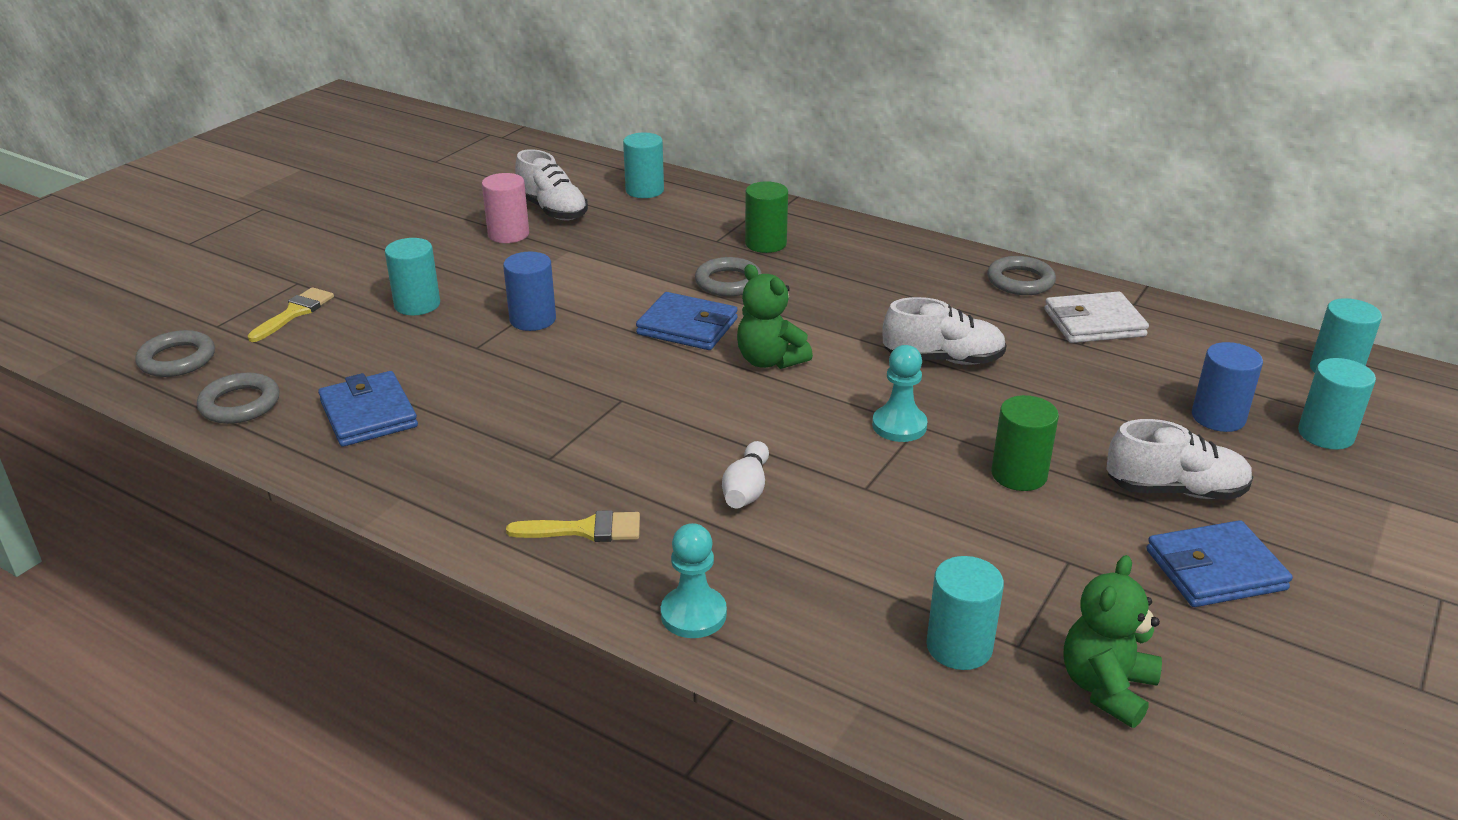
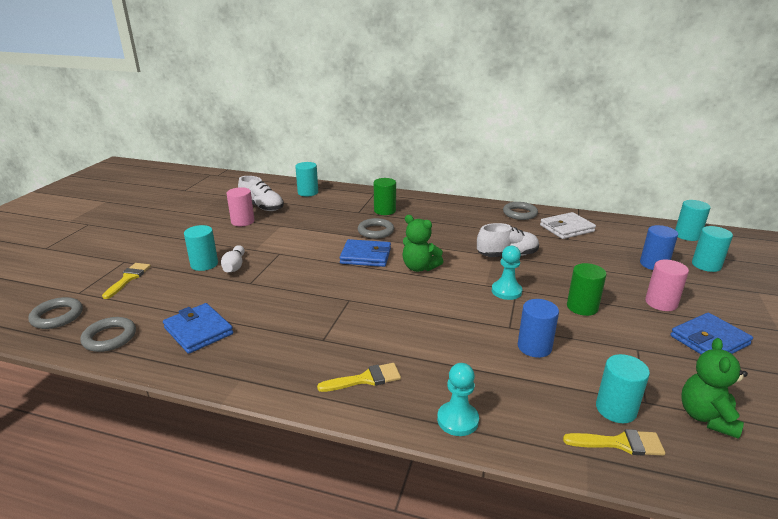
camera: 15 degrees left, 5 degrees down
(532, 319) = (277, 263): blue cylinder -> blue cylinder (534, 347)
(746, 489) = (446, 339): white bowling pin -> white bowling pin (234, 266)
(929, 696) = (620, 443): none -> yellow brush
(1175, 490) = (661, 303): white shoe -> pink cylinder

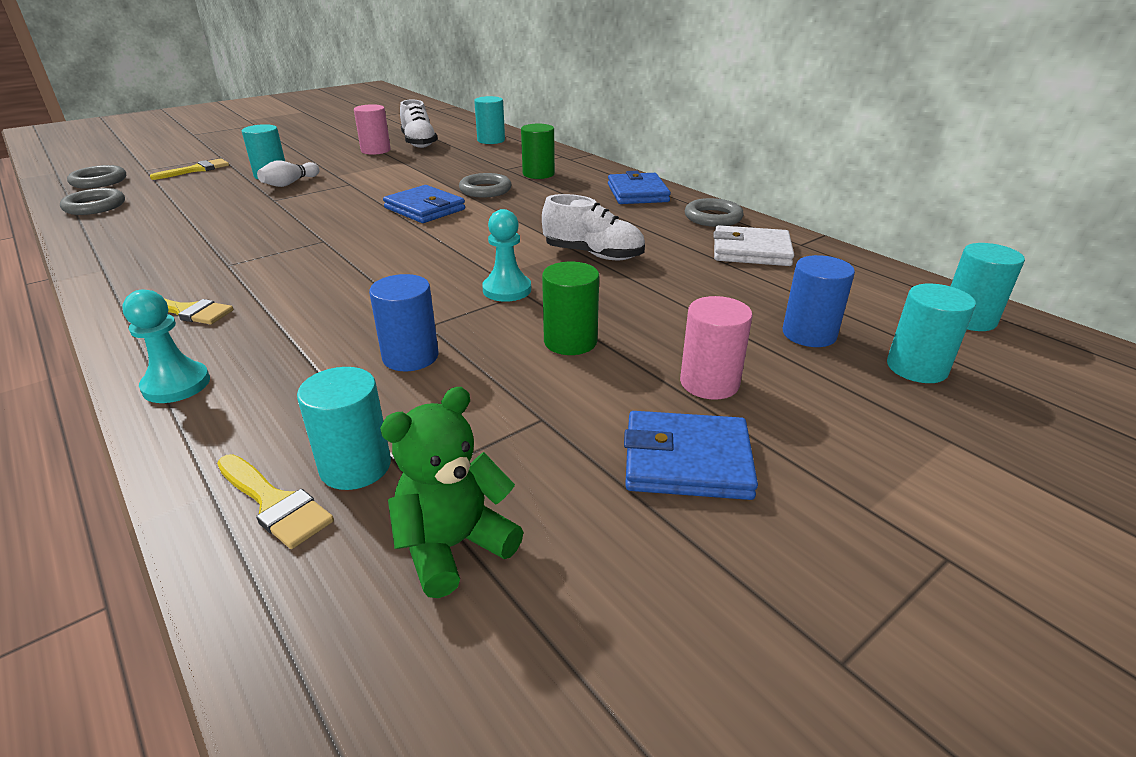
camera: 35 degrees right, 5 degrees up
(198, 331) = (156, 223): blue wallet -> blue wallet (637, 193)
(419, 267) = (457, 235): green teddy bear -> none

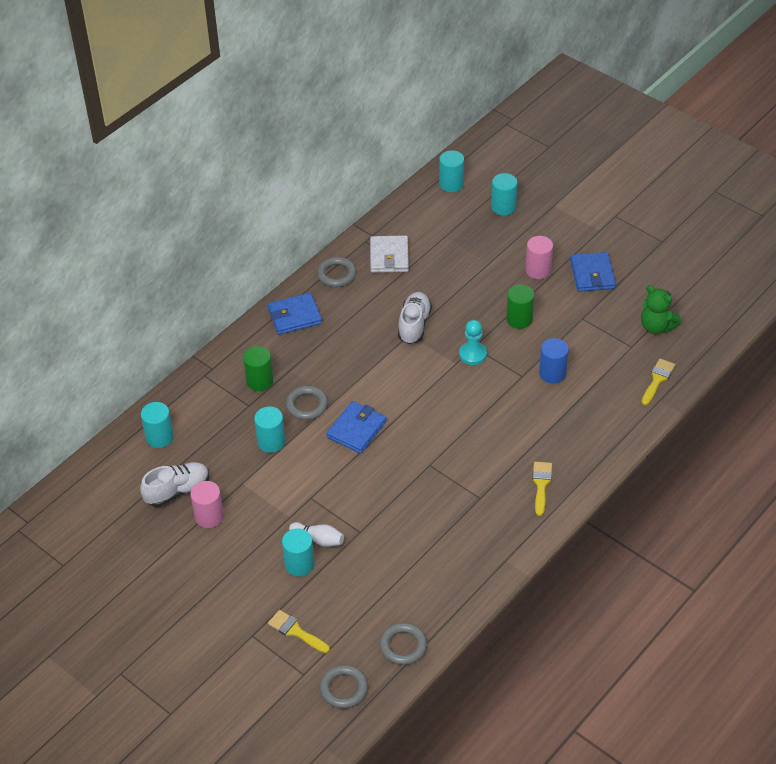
camera: 100 degrees left, 15 degrees up
(176, 385) = (604, 448): turquoise pawn -> none
(355, 466) = (631, 365): turquoise cylinder -> turquoise cylinder (271, 442)
(809, 334) = (484, 238): blue cylinder -> none

